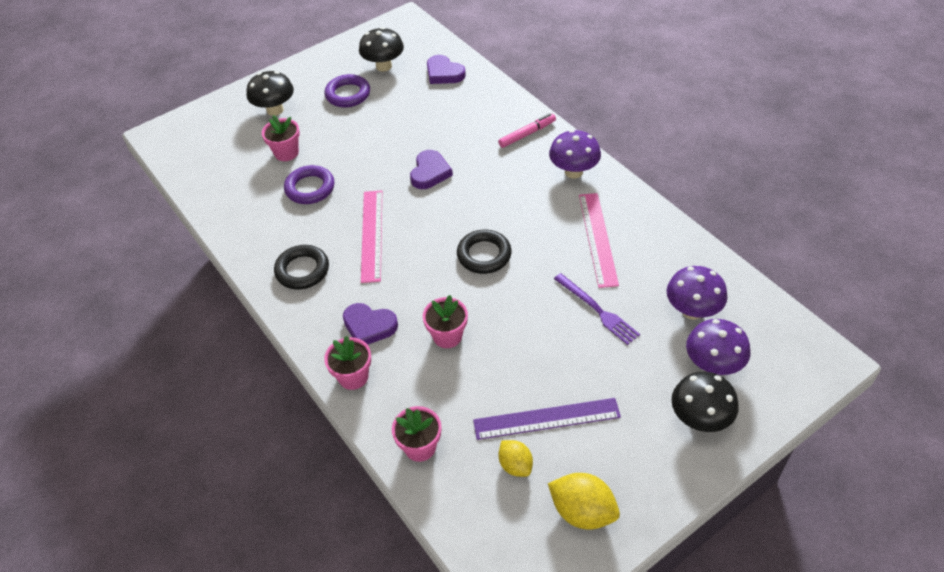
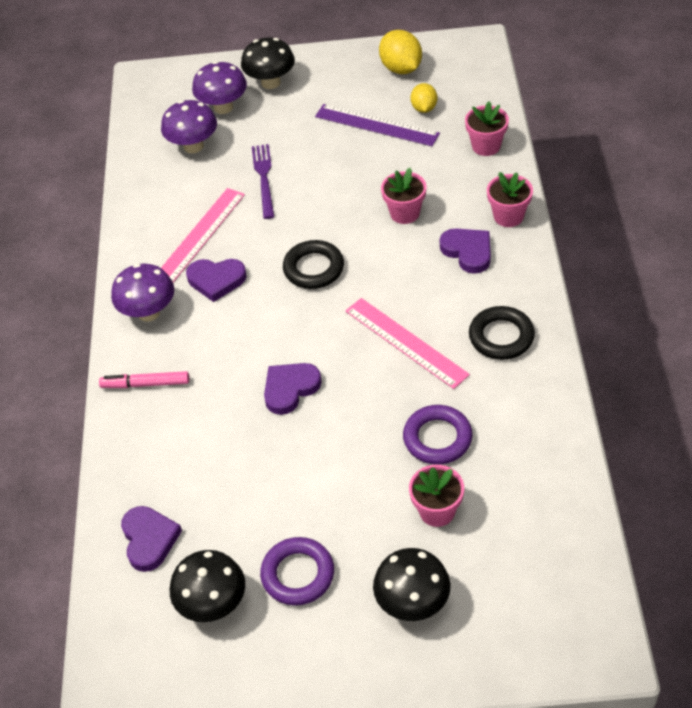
camera: 145 degrees left, 0 degrees up
(372, 235) = (406, 342): pink ruler -> pink ruler turned 75 degrees counterclockwise
(549, 213) = (216, 280): none -> purple heart

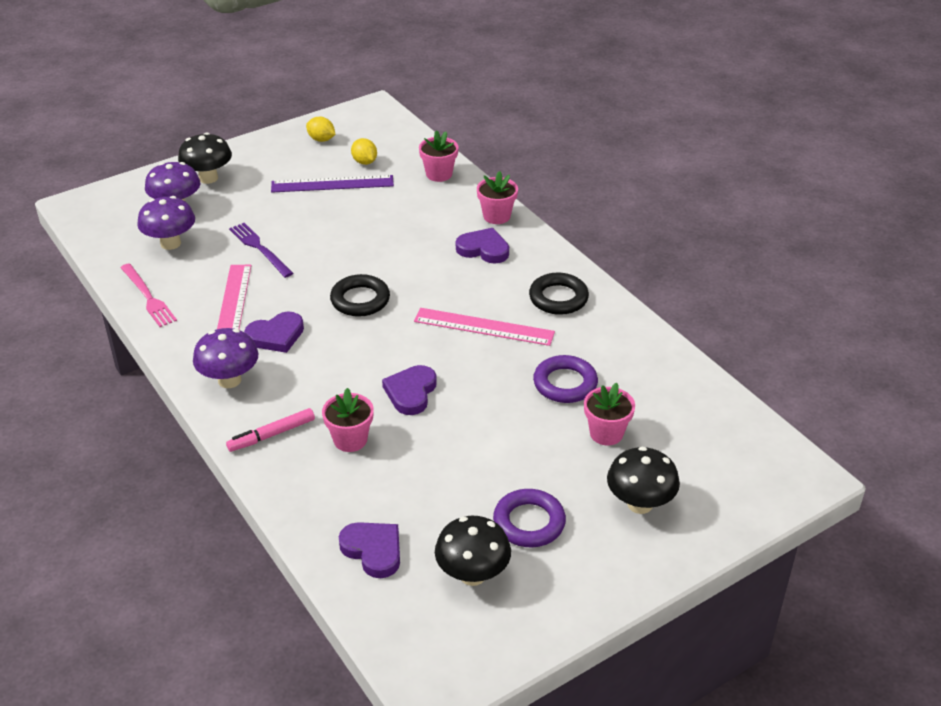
camera: 35 degrees left, 10 degrees down
(139, 198) = (148, 297): none -> pink fork
(401, 68) = (321, 139): yellow lemon -> yellow lemon, size x0.63
(405, 213) = (408, 238): pink flower pot -> pink flower pot (350, 440)

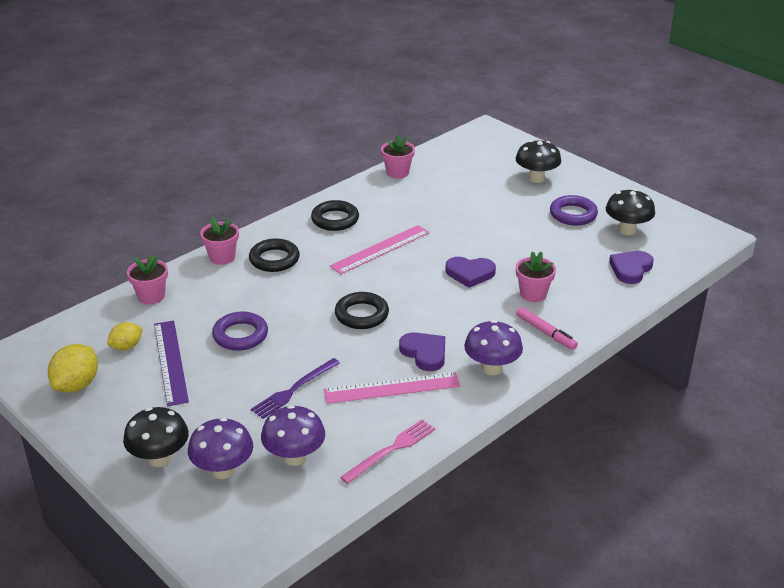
camera: 100 degrees left, 5 degrees down
(321, 139) = (77, 385): yellow lemon -> yellow lemon, size x1.58
(483, 249) = (274, 259): purple heart -> black ring
(484, 327) = (380, 249): pink ruler -> pink ruler turned 45 degrees clockwise
(565, 383) = (434, 210): purple ring -> purple ring (240, 335)
(606, 433) = (478, 192): pink flower pot -> pink flower pot (397, 172)

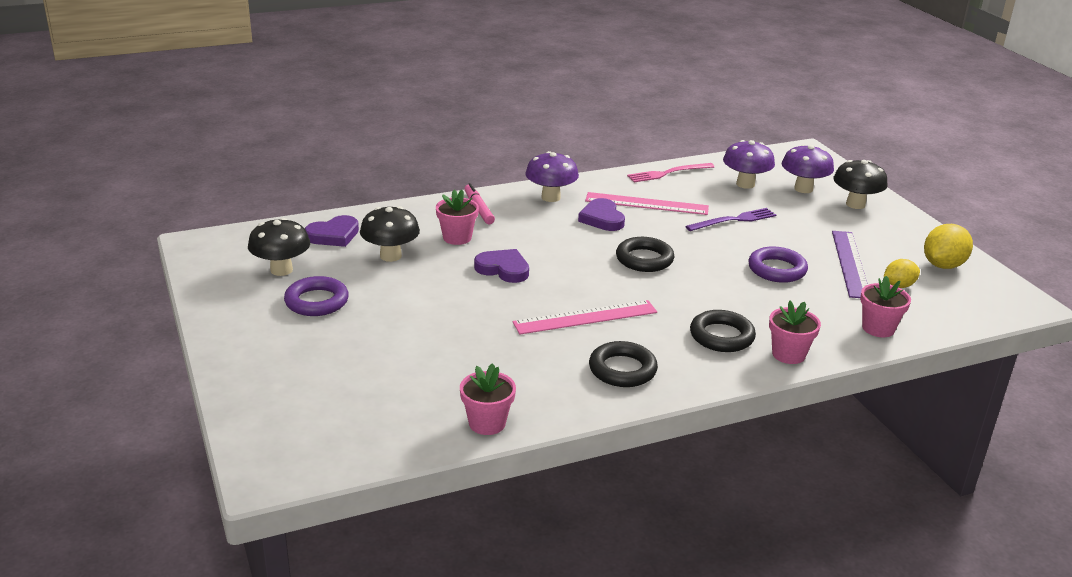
camera: 160 degrees left, 5 degrees down
(536, 178) = (300, 360): black mushroom -> black mushroom (390, 256)

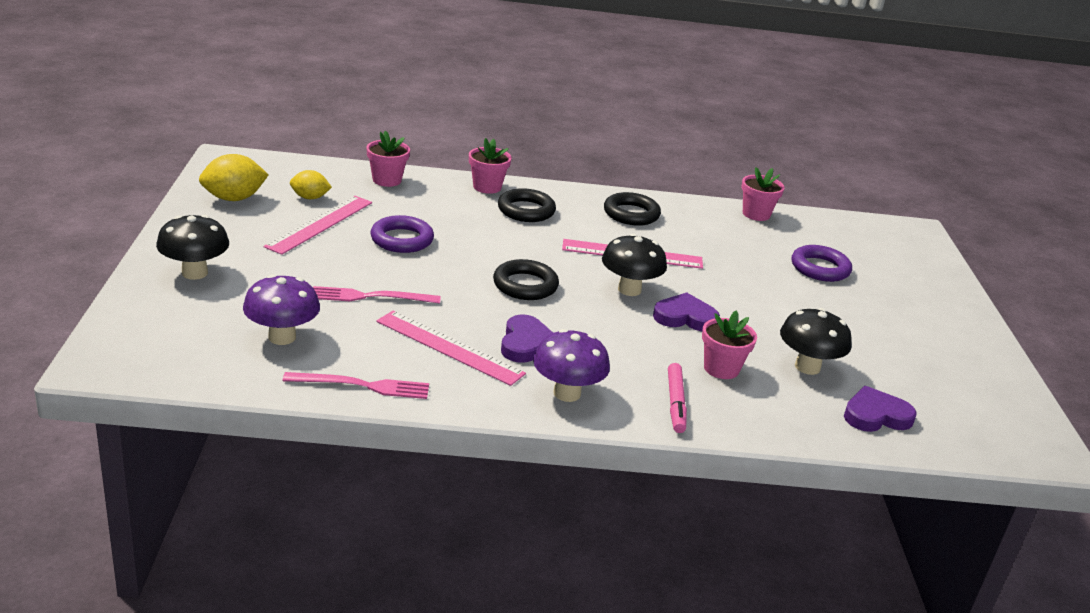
camera: 160 degrees left, 0 degrees up
(281, 270) = (935, 384): black mushroom -> black mushroom (629, 290)
(317, 301) = (891, 338): purple ring -> purple ring (820, 268)
(503, 269) = (685, 317): purple heart -> purple heart turned 135 degrees clockwise
(734, 220) = (370, 297): purple fork -> pink fork
(803, 189) = (218, 309): purple mushroom -> none
(850, 263) = (320, 224): purple ruler -> pink ruler

